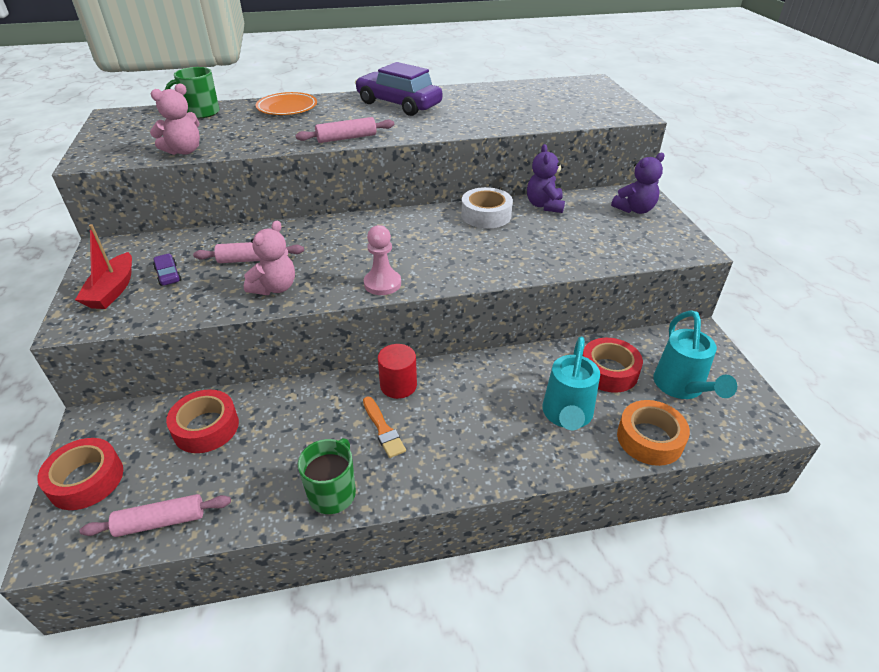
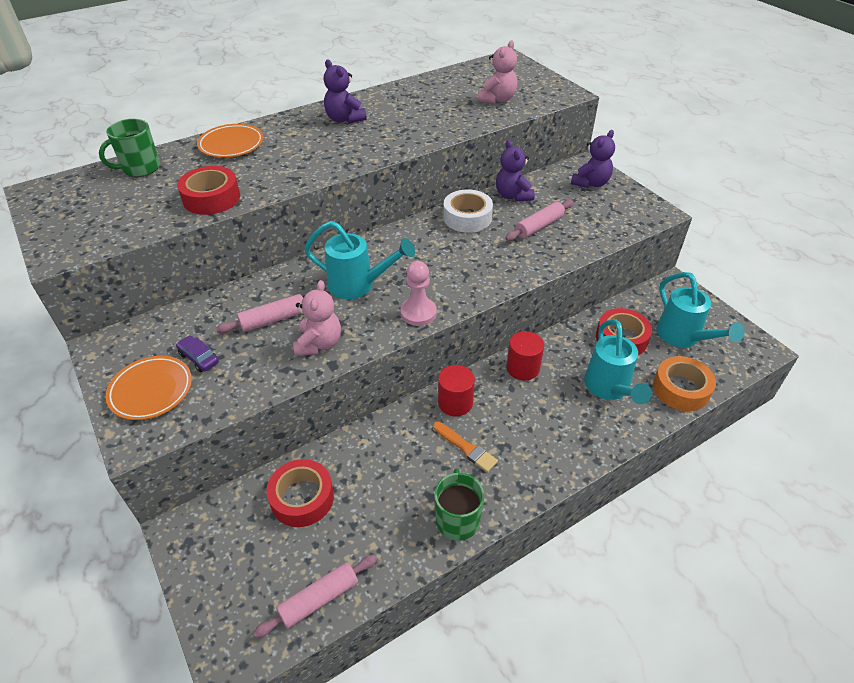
camera: 20 degrees left, 5 degrees up
(86, 480) = (217, 587): red tape -> red tape (211, 198)
(112, 290) = (151, 390): red boat -> orange plate
(184, 151) = (162, 221): pink teddy bear -> pink teddy bear (497, 99)
(344, 249) = (358, 285): none -> turquoise watering can
(346, 138) = (322, 171): pink rolling pin -> pink rolling pin (539, 226)
(398, 104) = (344, 119): purple car -> purple teddy bear
(485, 372) = (523, 368): none -> red cylinder

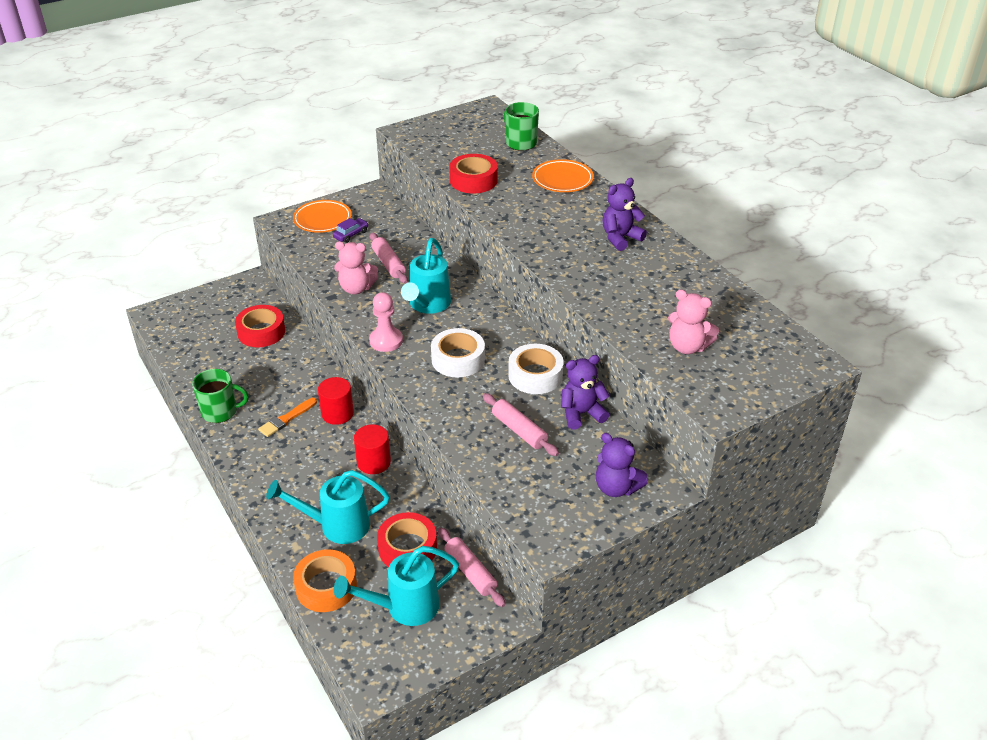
camera: 90 degrees right, 5 degrees down
(319, 599) = (181, 345): pink rolling pin -> pink rolling pin (470, 572)
(447, 262) = (458, 359): none -> white tape

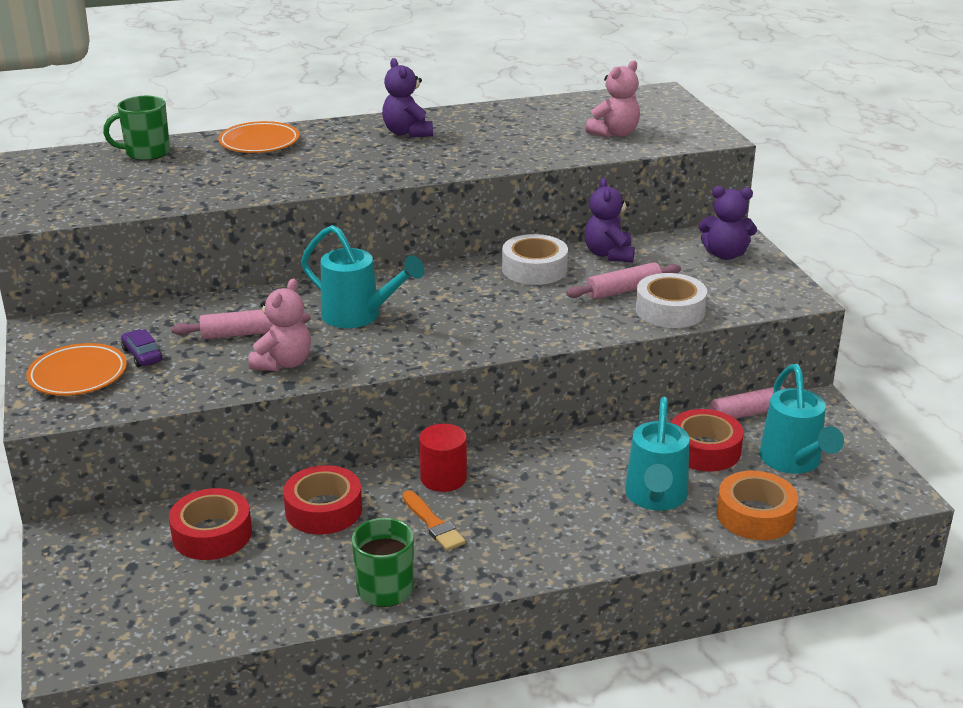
camera: 75 degrees left, 10 degrees down
(373, 462) = (551, 458): red cylinder -> none
(386, 341) = (417, 352): pink pawn -> none
(458, 359) = (481, 309): white tape -> white tape (670, 310)
(473, 180) = (211, 189): red tape -> red tape (323, 510)
(616, 488) = (725, 254): purple teddy bear -> purple teddy bear turned 45 degrees clockwise

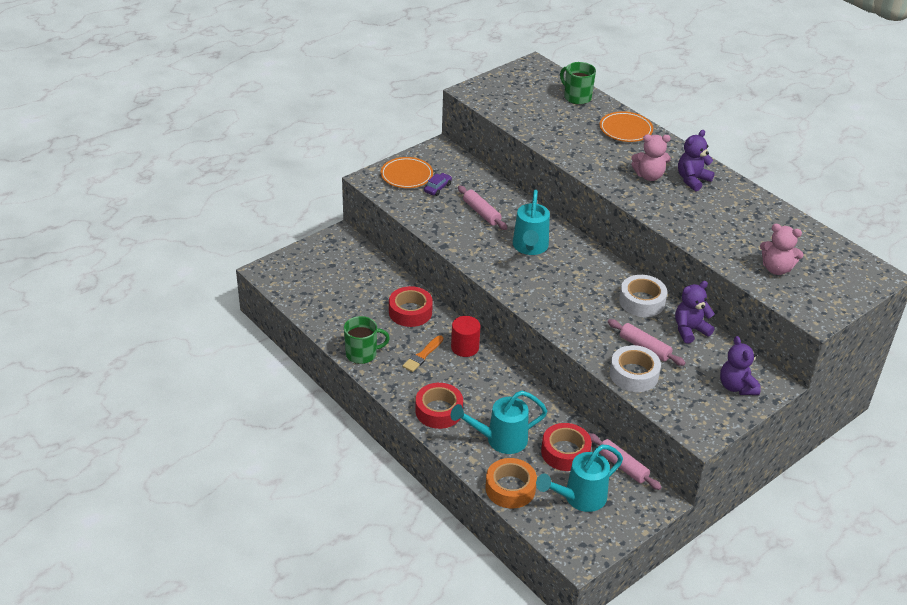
camera: 65 degrees right, 10 degrees up
(212, 534) = (369, 281): red tape -> red tape (439, 411)
(283, 363) = (462, 237): pink teddy bear -> pink teddy bear (649, 176)

